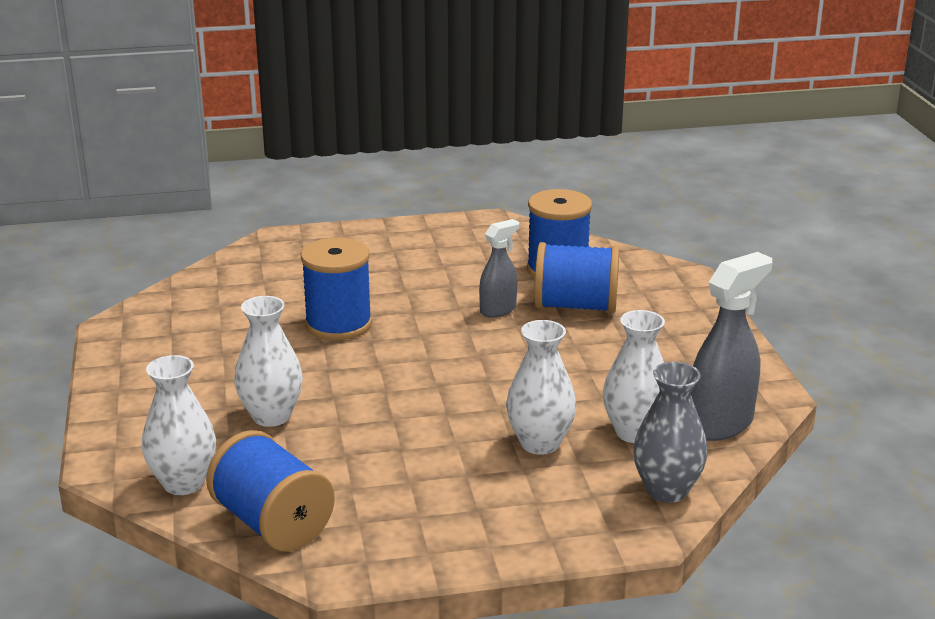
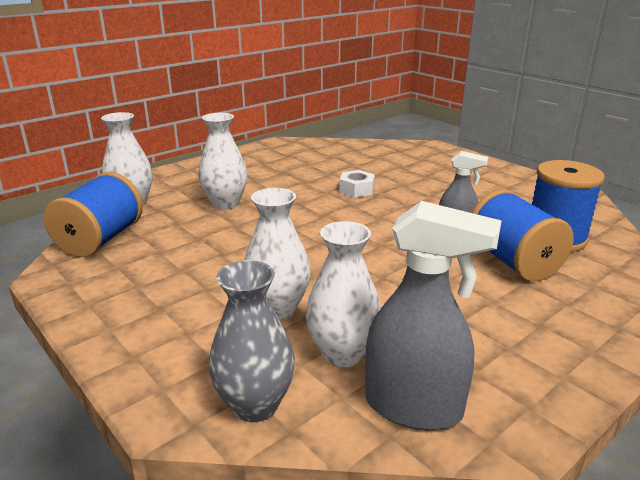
camera: 60 degrees right, 0 degrees up
(338, 324) = (356, 189): blue spool -> white nut

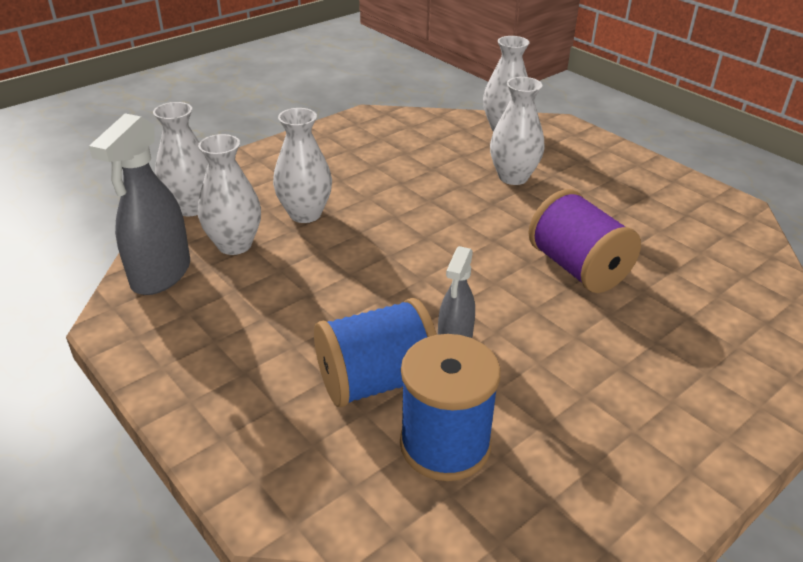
camera: 90 degrees right, 10 degrees up
(101, 240) = (427, 125): blue spool -> none
(255, 405) = (191, 207): grey vase -> white vase
(356, 189) = (578, 268): white nut -> purple spool

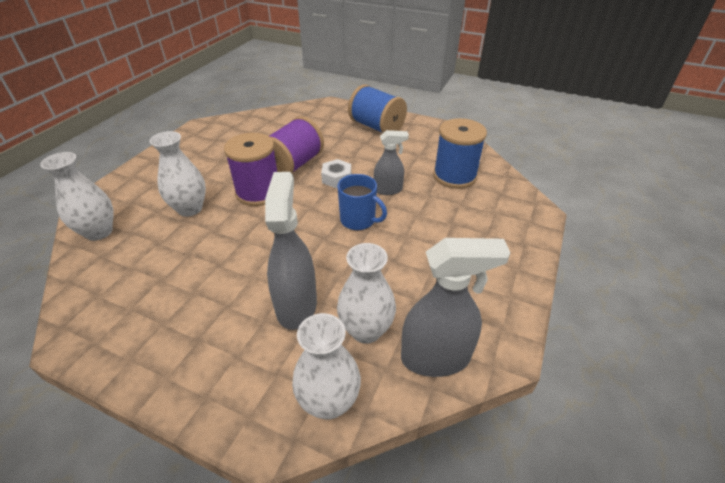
camera: 115 degrees left, 5 degrees up
(305, 214) = (296, 305): white vase -> grey spray bottle
(377, 381) = (438, 206): blue spool -> blue spool (376, 127)
(403, 290) = (358, 220): none -> blue mug
(517, 299) = (336, 178): none -> white nut
(520, 226) = (258, 192): none -> purple spool

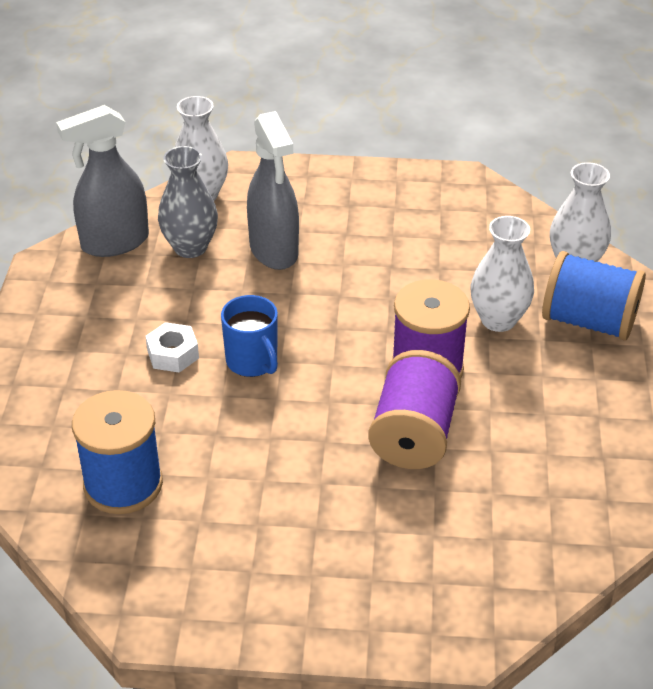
camera: 160 degrees right, 0 degrees up
(336, 178) = (324, 426): white nut -> white nut (173, 354)
(358, 220) = (252, 362): blue mug -> blue mug turned 135 degrees counterclockwise
(366, 330) = (190, 247): white vase -> grey vase
(376, 127) = (314, 585): blue spool -> blue spool (589, 321)
(388, 190) = (229, 425): grey spray bottle -> none

